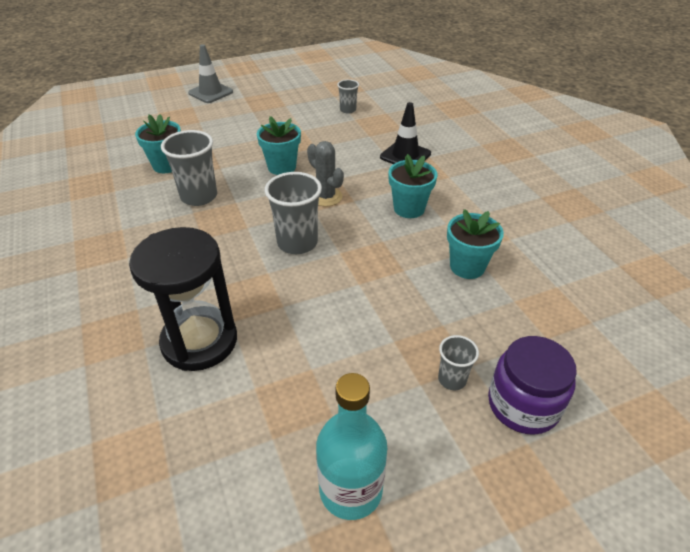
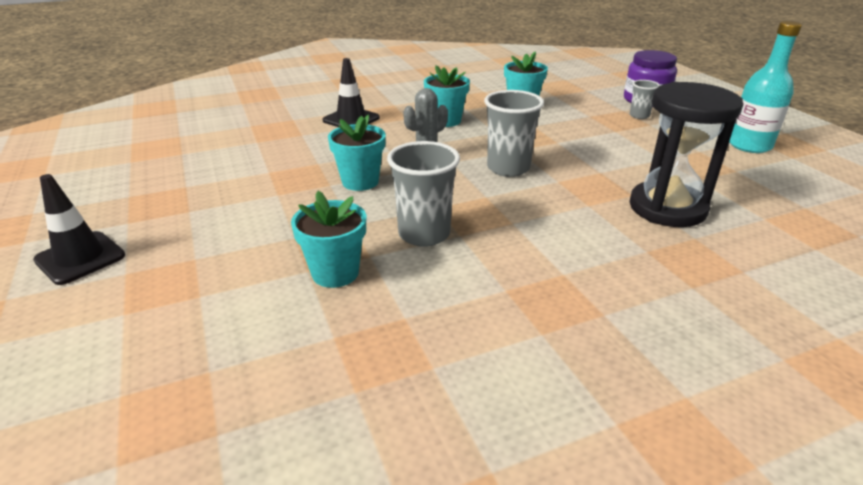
camera: 90 degrees left, 10 degrees down
(210, 92) = (80, 258): grey traffic cone -> black traffic cone
(348, 110) = (229, 145): grey cup -> none

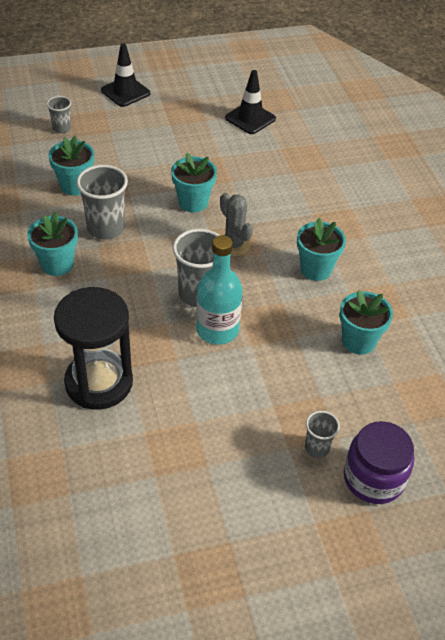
camera: 95 degrees right, 15 degrees up
(171, 312) = (62, 128): none -> grey cup
(351, 119) = (325, 203): black traffic cone -> black traffic cone (250, 118)
(508, 262) = (57, 264): none -> turquoise flower pot
(749, 145) = (213, 525): turquoise bottle -> turquoise bottle (217, 330)

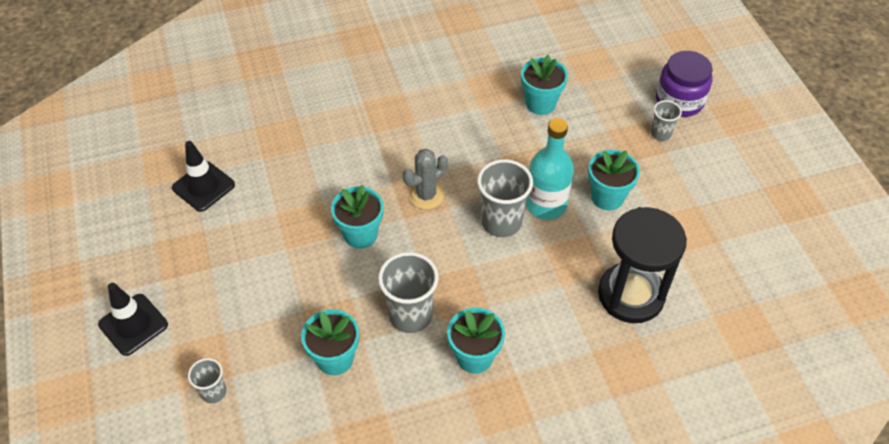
camera: 90 degrees left, 5 degrees up
(315, 269) = (454, 131): turquoise flower pot -> turquoise flower pot (607, 197)

